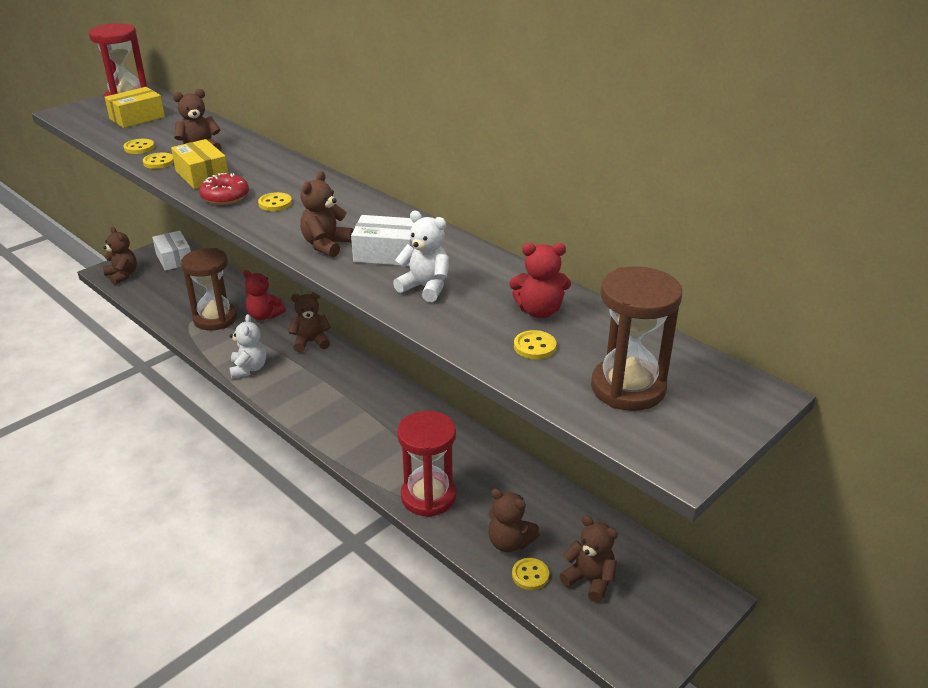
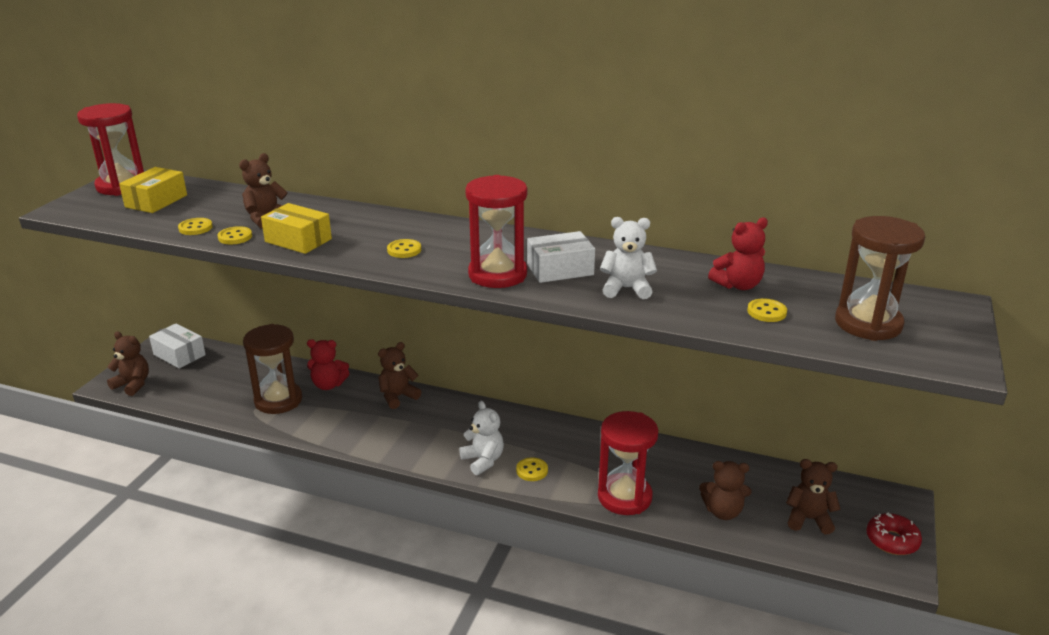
camera: 25 degrees left, 5 degrees down
(225, 197) = (347, 254): red donut -> red donut (892, 540)
(249, 369) = (356, 437): white teddy bear -> white teddy bear (483, 460)
(326, 245) = (497, 275): brown teddy bear -> red hourglass
(530, 575) = (761, 531): yellow button -> yellow button (532, 470)

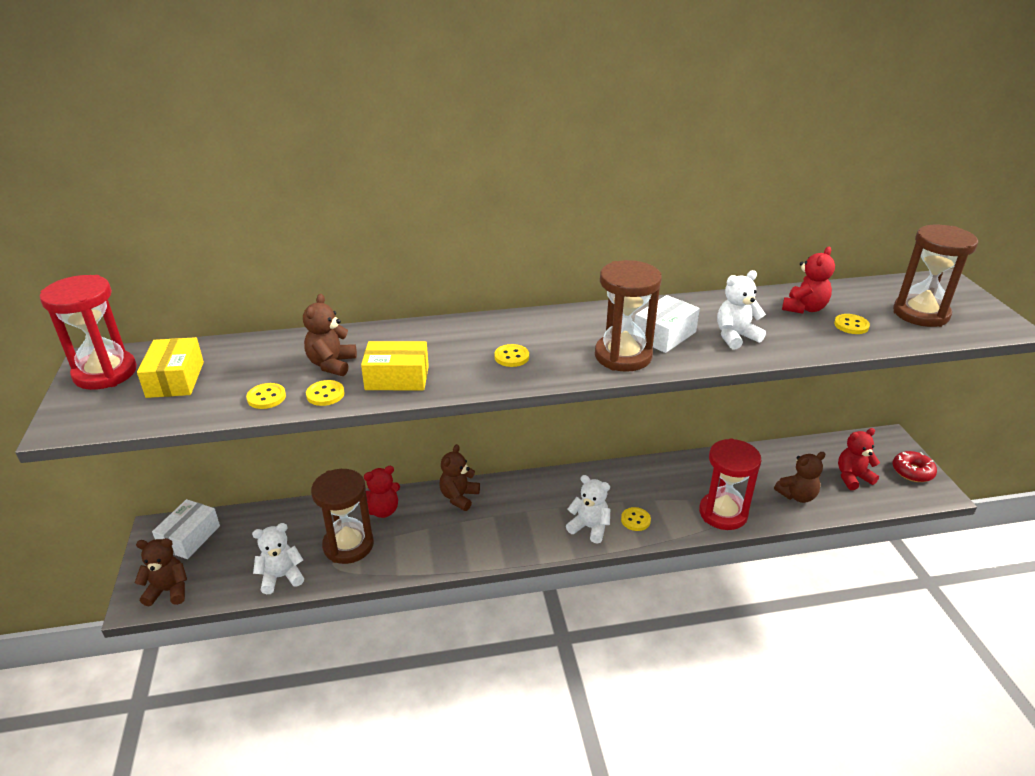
camera: 30 degrees left, 5 degrees up
(179, 355) = (190, 537): white box -> white box turned 75 degrees counterclockwise
(211, 404) = (281, 577): none -> white teddy bear
(497, 275) = (623, 356): red hourglass -> brown hourglass
(808, 519) = (852, 477): brown teddy bear -> red teddy bear

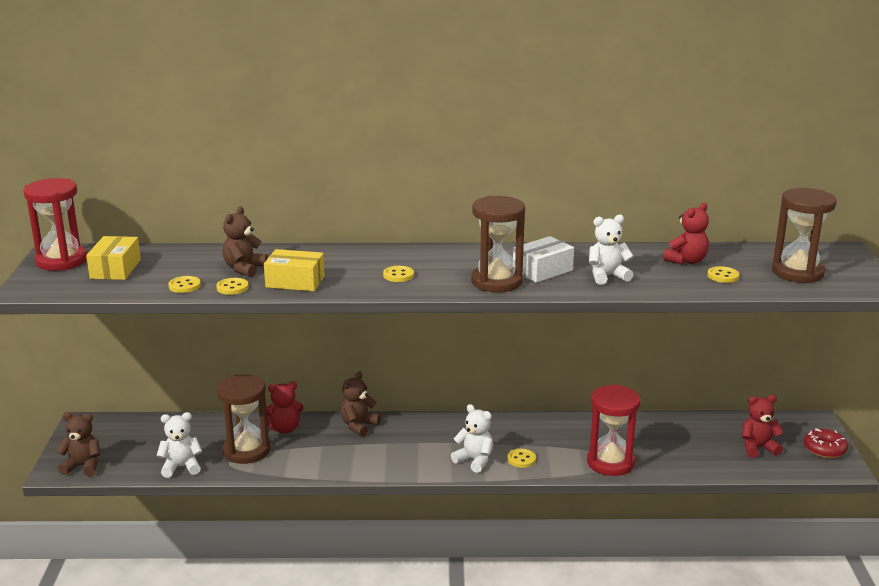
camera: 10 degrees right, 10 degrees down
(190, 537) = (108, 431): white box -> none
(797, 495) = (692, 456): brown teddy bear -> none

